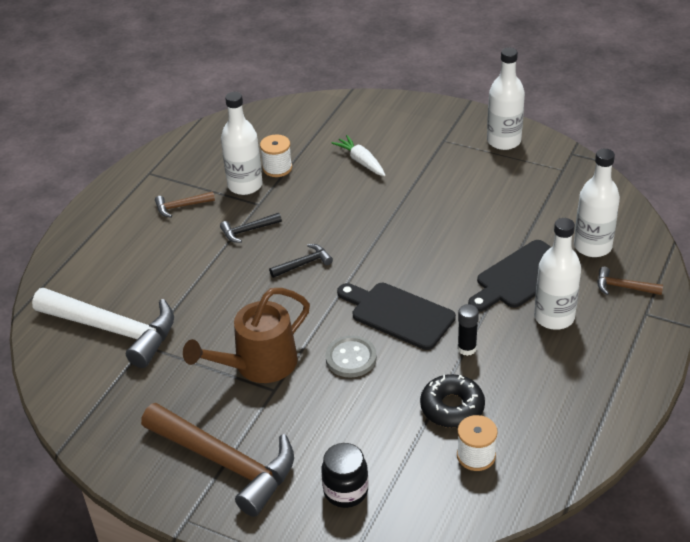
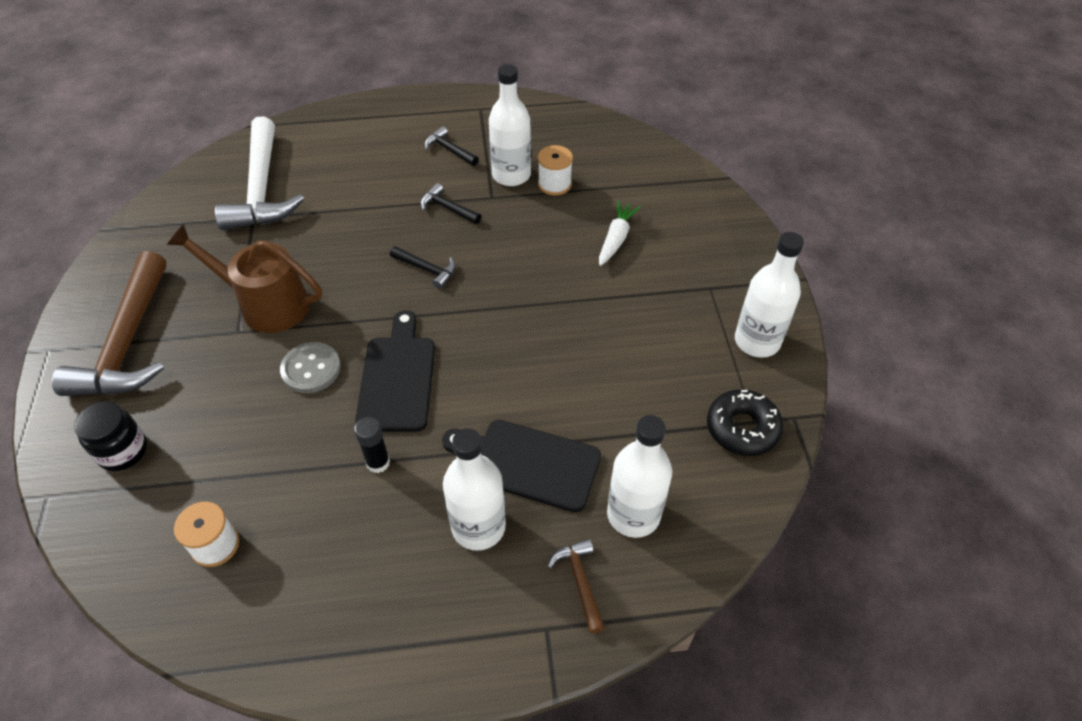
camera: 55 degrees right, 10 degrees up
(181, 206) = (449, 150): brown hammer -> black hammer
(452, 407) = (279, 490): black donut -> black donut (742, 428)

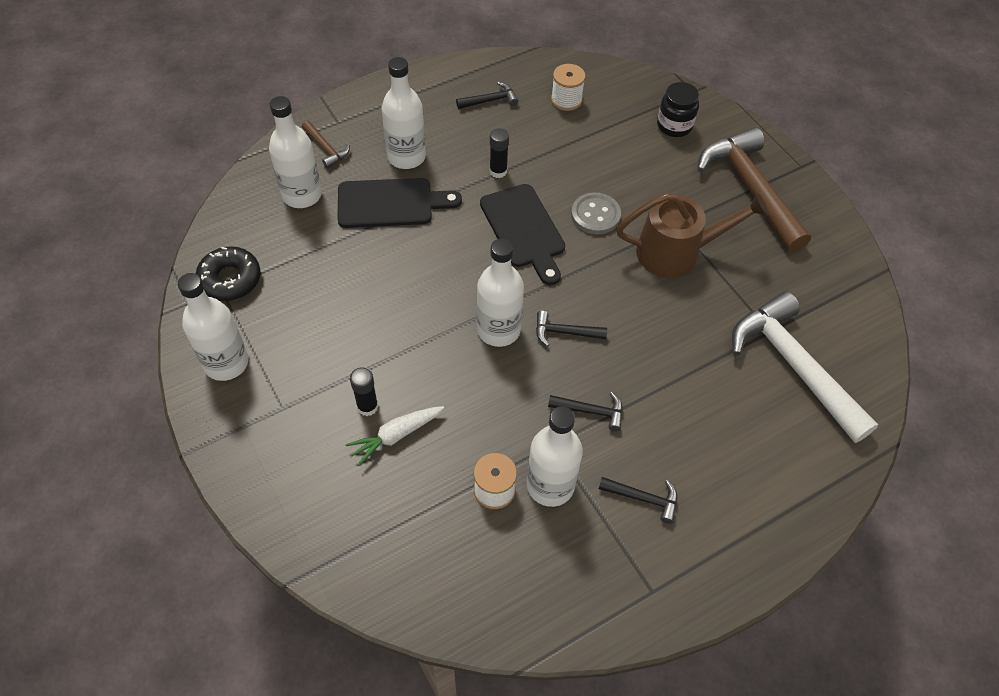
camera: 155 degrees right, 5 degrees up
(315, 585) = (490, 100): none -> black hammer
(485, 290) = (498, 330): none -> white bottle
(616, 238) = (396, 436): white carrot -> white carrot turned 60 degrees clockwise
(632, 266) = (367, 406): none -> black glue stick

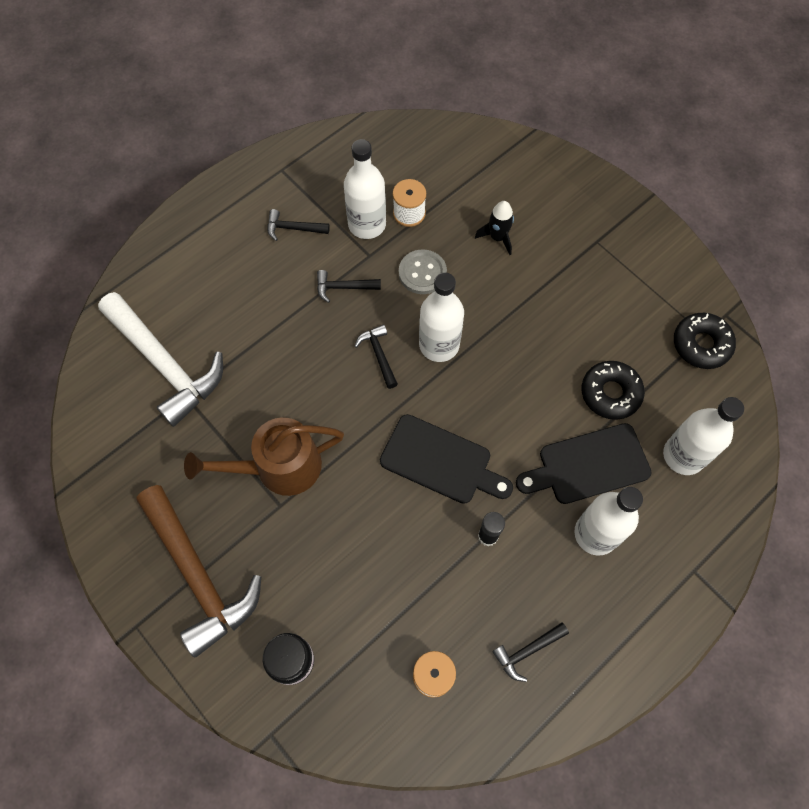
camera: 170 degrees right, 10 degrees up
(226, 363) = (660, 268): white bottle -> none
(326, 149) = (688, 525): brown hammer -> none
(343, 254) = (610, 393): none -> black donut
(367, 406) = (529, 255): black glue stick -> none
(396, 436) = (497, 237): white carrot -> black rocket
(524, 230) = (441, 461): black cutting board -> black cutting board turned 150 degrees clockwise
(564, 332) = (379, 355): black hammer -> black hammer turned 105 degrees counterclockwise
(595, 215) = (369, 498): grey button -> grey button (422, 273)

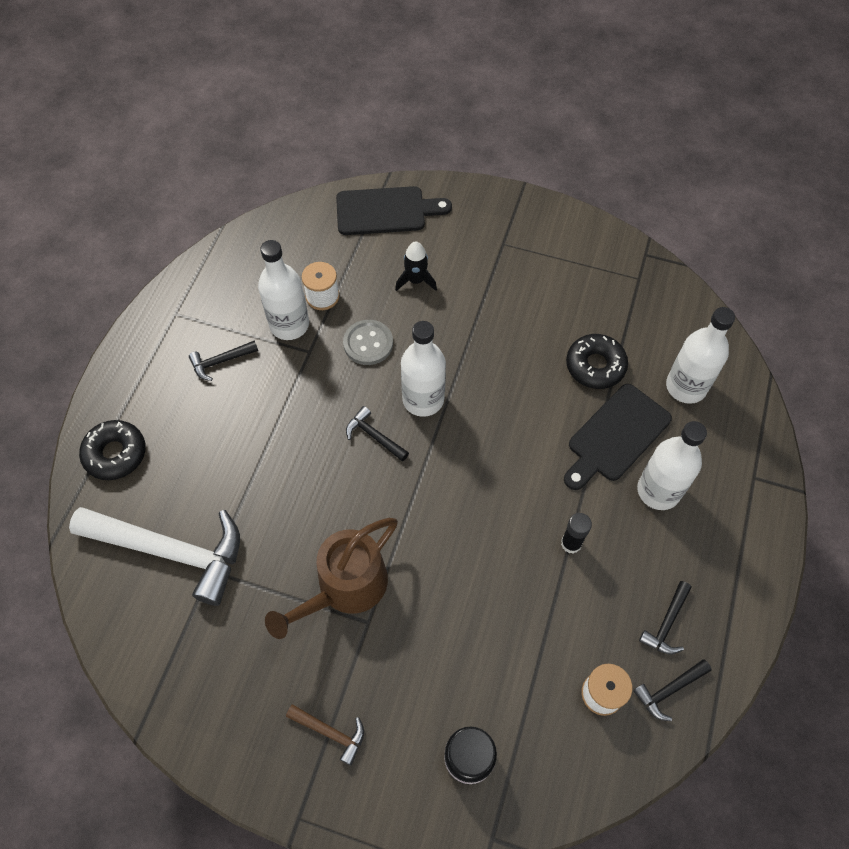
camera: 30 degrees left, 5 degrees down
(198, 576) = (331, 733): brown hammer -> brown hammer, size x0.43
(343, 287) = (303, 392): black hammer -> black hammer (669, 690)
(441, 461) = (489, 501): black cutting board -> black cutting board (386, 211)
(701, 344) = (642, 288): black donut -> black donut (115, 454)

